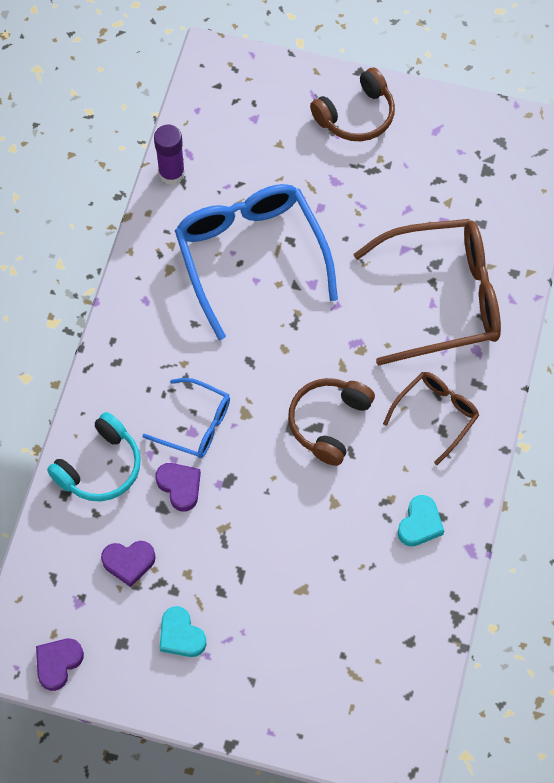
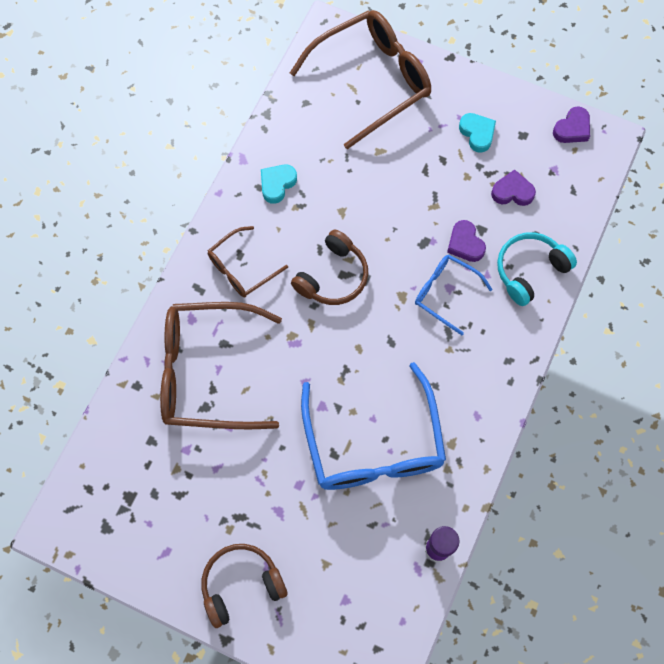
camera: 170 degrees left, 5 degrees up
(330, 689) = (371, 81): none -> brown glasses

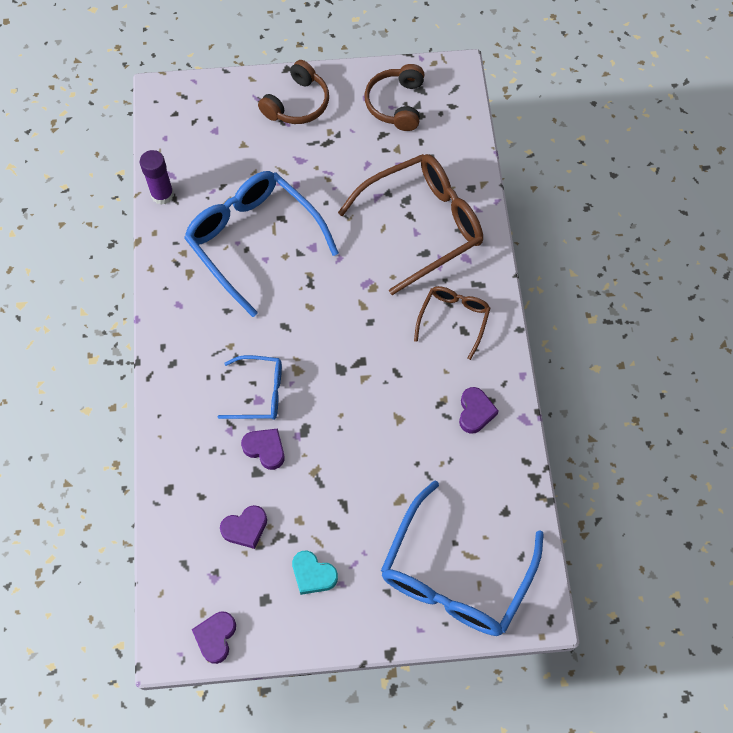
camera: 150 degrees right, 5 degrees down
(277, 184) = (475, 412): turquoise heart -> purple heart
(333, 276) = (369, 355): brown headphones -> brown headphones (396, 104)
(371, 81) = (455, 575): brown glasses -> blue glasses
(529, 270) = (191, 456): turquoise headphones -> none

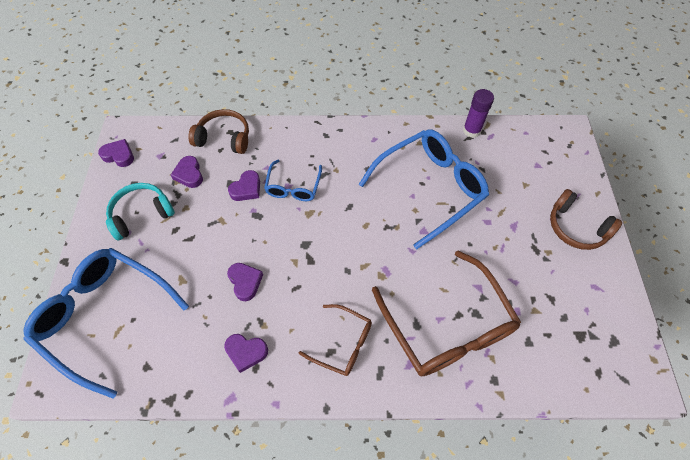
camera: 95 degrees right, 5 degrees down
(313, 574) = (141, 214): turquoise heart -> turquoise headphones
(395, 427) = (245, 282): none -> purple heart
(396, 104) = (591, 315): brown headphones -> brown headphones (224, 138)

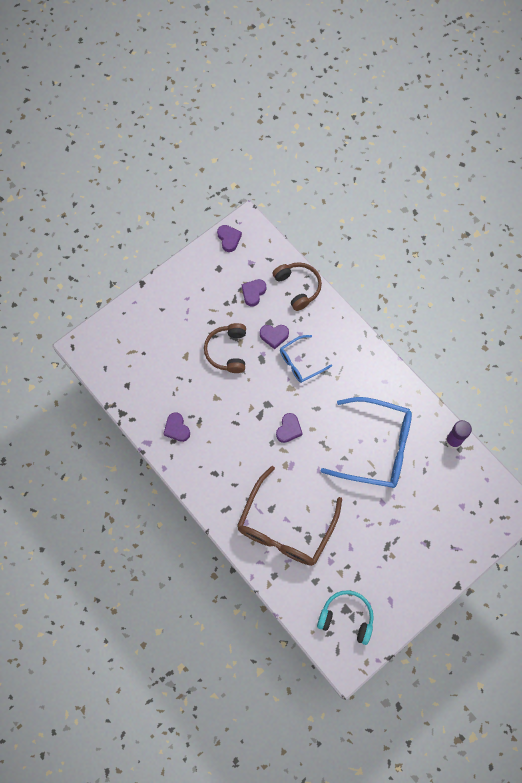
camera: 50 degrees right, 10 degrees up
(106, 317) = (133, 338): blue glasses -> none
(141, 214) = (204, 293): turquoise headphones -> turquoise headphones (346, 617)
(245, 282) = (214, 392): purple heart -> purple heart (288, 429)
(343, 343) = (225, 476): brown glasses -> none
(576, 227) = (428, 562): brown headphones -> brown headphones (227, 351)

